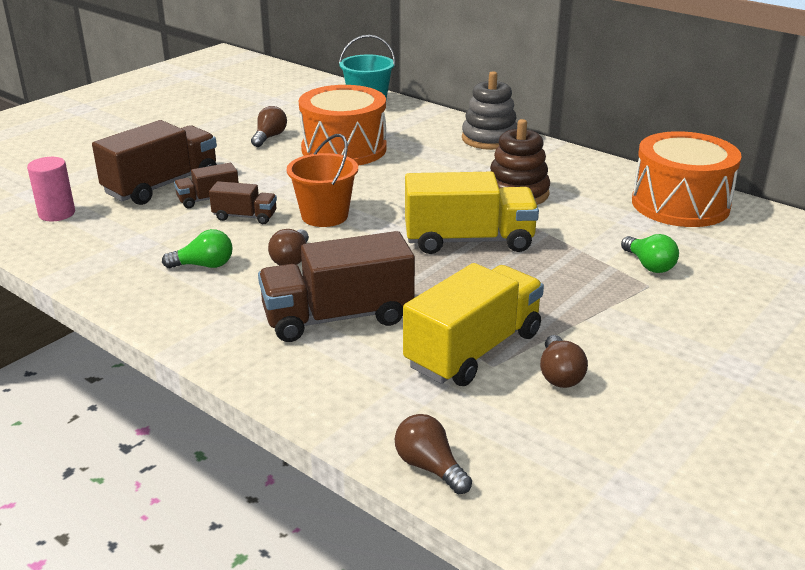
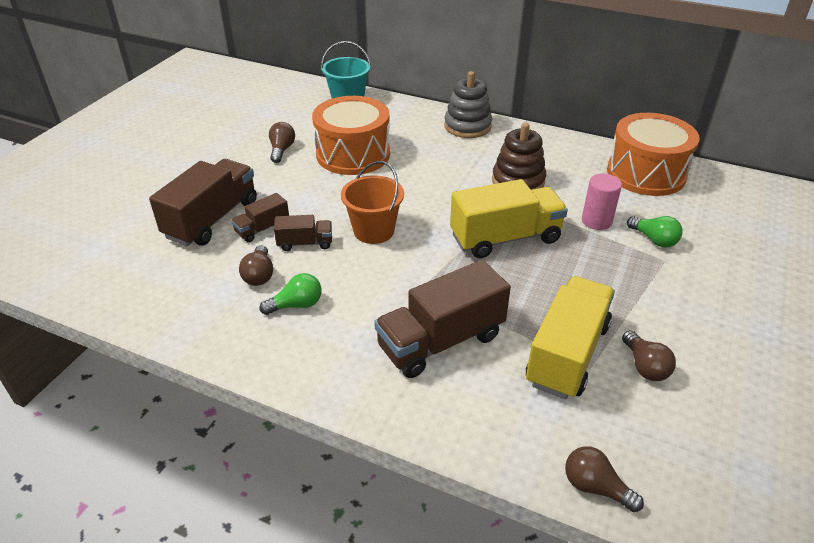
camera: 15 degrees left, 10 degrees up
(57, 213) = (128, 268): pink cylinder -> pink cylinder (596, 221)
(291, 259) = (369, 284): brown light bulb -> brown light bulb (259, 275)

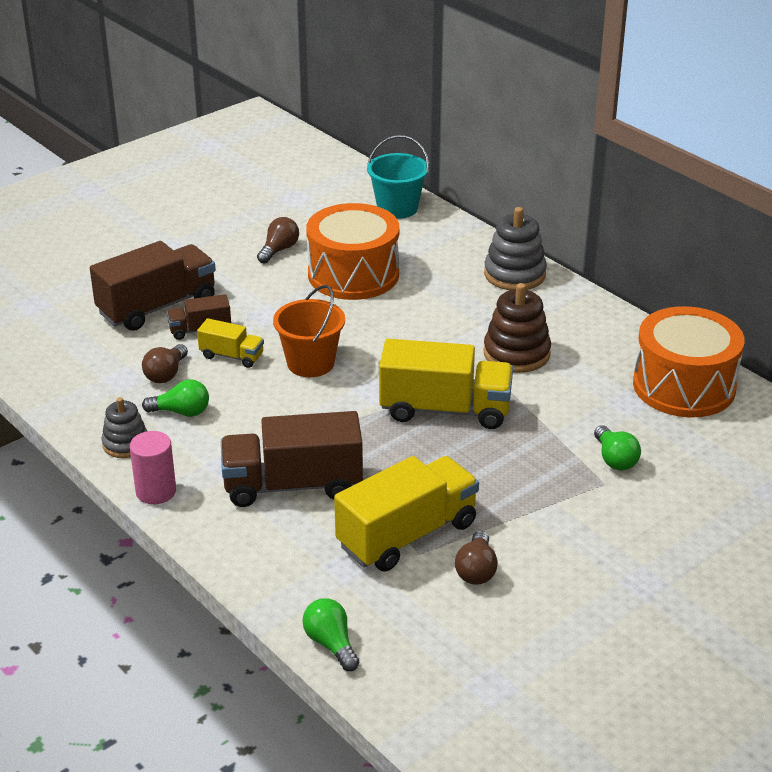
camera: 25 degrees right, 5 degrees down
(266, 351) = (125, 444): none -> grey stacking toy
(305, 243) = (232, 356): brown truck -> yellow truck
(595, 487) = (331, 644): brown light bulb -> green light bulb
(596, 221) = (567, 421): pink cylinder -> pink cylinder (156, 491)

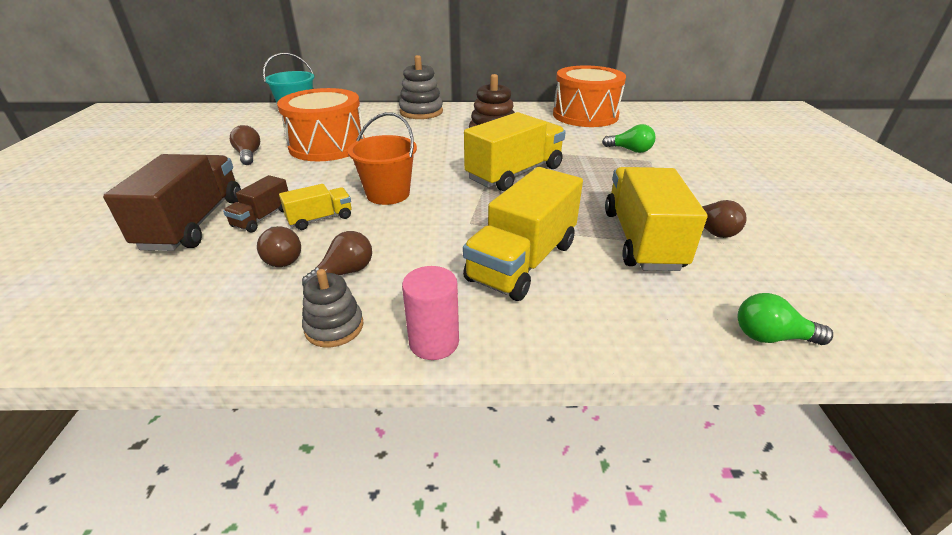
camera: 50 degrees left, 0 degrees up
(181, 412) = (344, 273): green light bulb -> brown light bulb
(293, 485) = (522, 261): brown truck -> yellow truck

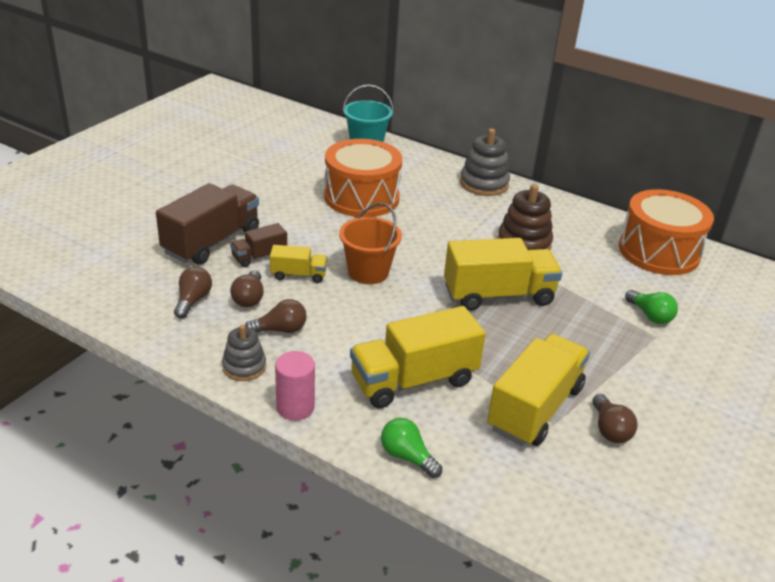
camera: 30 degrees right, 0 degrees up
(248, 155) = (291, 185): brown light bulb -> brown light bulb (193, 300)
(771, 337) = (534, 526): green light bulb -> green light bulb (407, 457)

